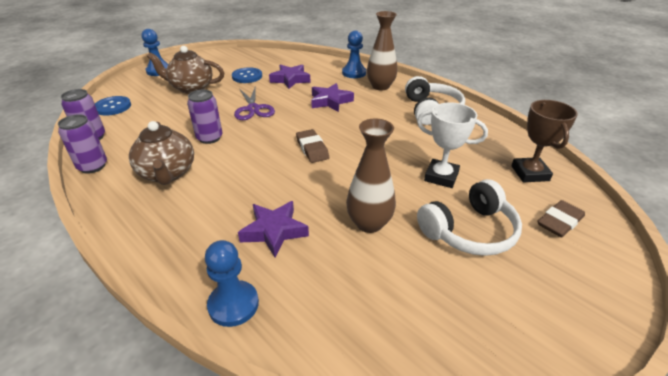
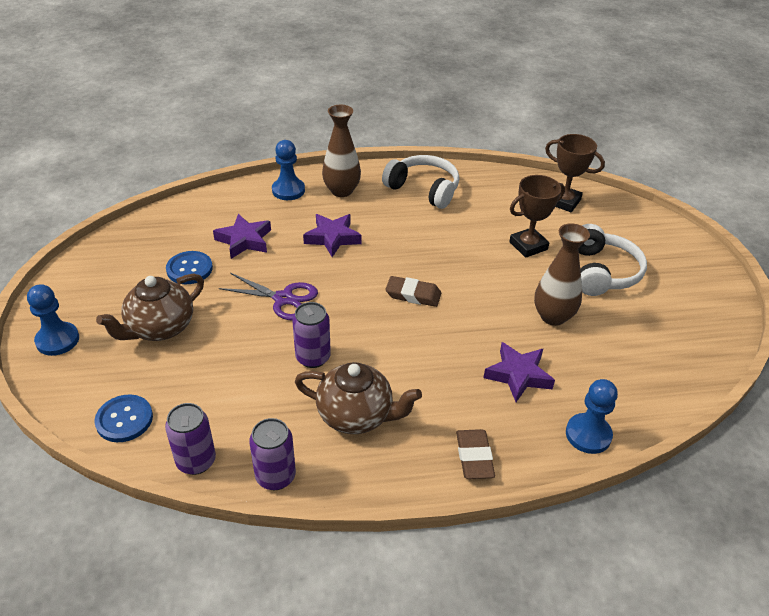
camera: 55 degrees left, 5 degrees up
(441, 177) = (528, 246): white trophy -> brown trophy
(559, 222) = (625, 227): brown eraser -> brown eraser (474, 457)

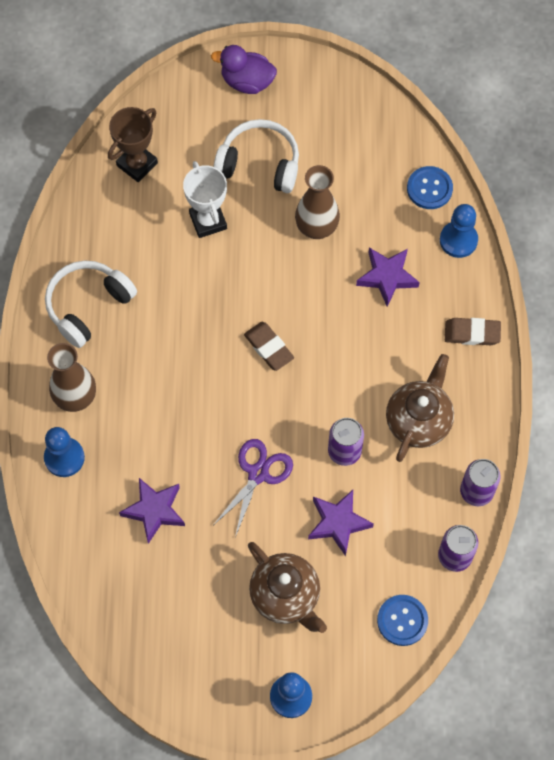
camera: 80 degrees left, 25 degrees up
(189, 269) = (196, 569): blue button -> blue button (429, 188)
(332, 238) = (164, 416): purple star -> purple star (338, 523)
(413, 295) = (269, 348): brown eraser -> brown eraser turned 60 degrees counterclockwise
(528, 246) = (208, 221): brown trophy -> white trophy
(684, 257) = (247, 82): none -> purple duck

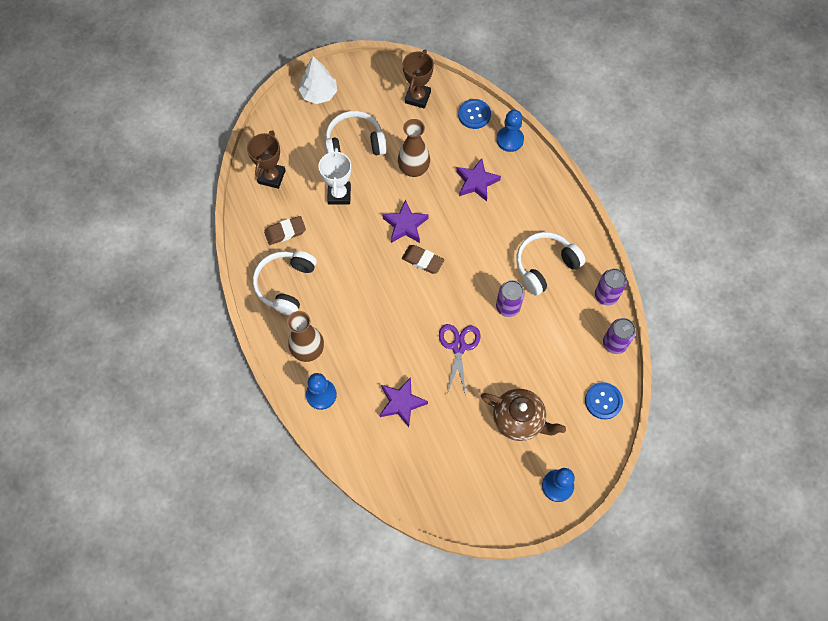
camera: 25 degrees left, 0 degrees up
(208, 221) = (339, 194): white trophy -> white trophy turned 45 degrees clockwise
(247, 82) = (319, 94): purple duck -> white tree
(338, 523) = (528, 356): purple star -> purple star (405, 225)
(368, 136) = (417, 97): none -> brown trophy
(418, 420) = (545, 266): brown teapot -> white headphones
(472, 333) = (549, 195): brown eraser -> brown eraser (285, 232)

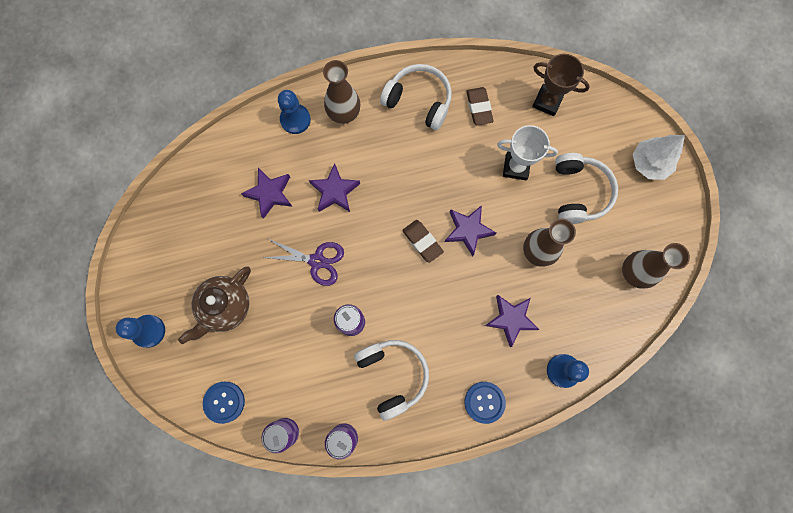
camera: 100 degrees right, 10 degrees up
(389, 343) = (335, 191): none -> purple star
(417, 97) = (634, 273): brown trophy -> brown vase
(423, 260) = (422, 241): brown eraser -> brown eraser turned 75 degrees counterclockwise
(474, 114) = (603, 335): blue button -> blue button (484, 402)

